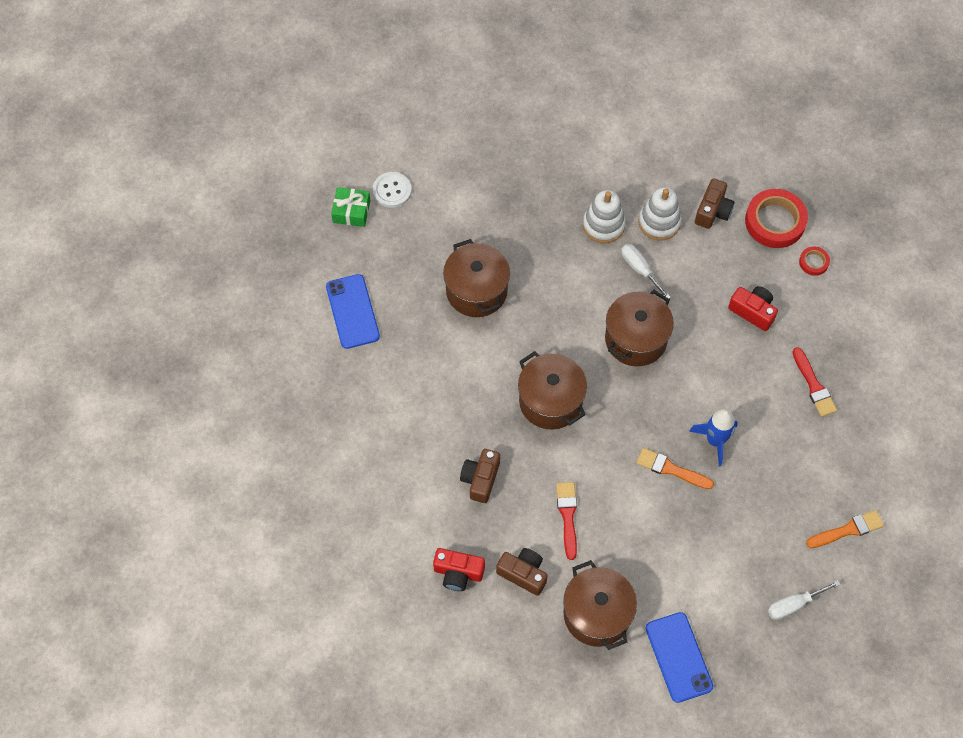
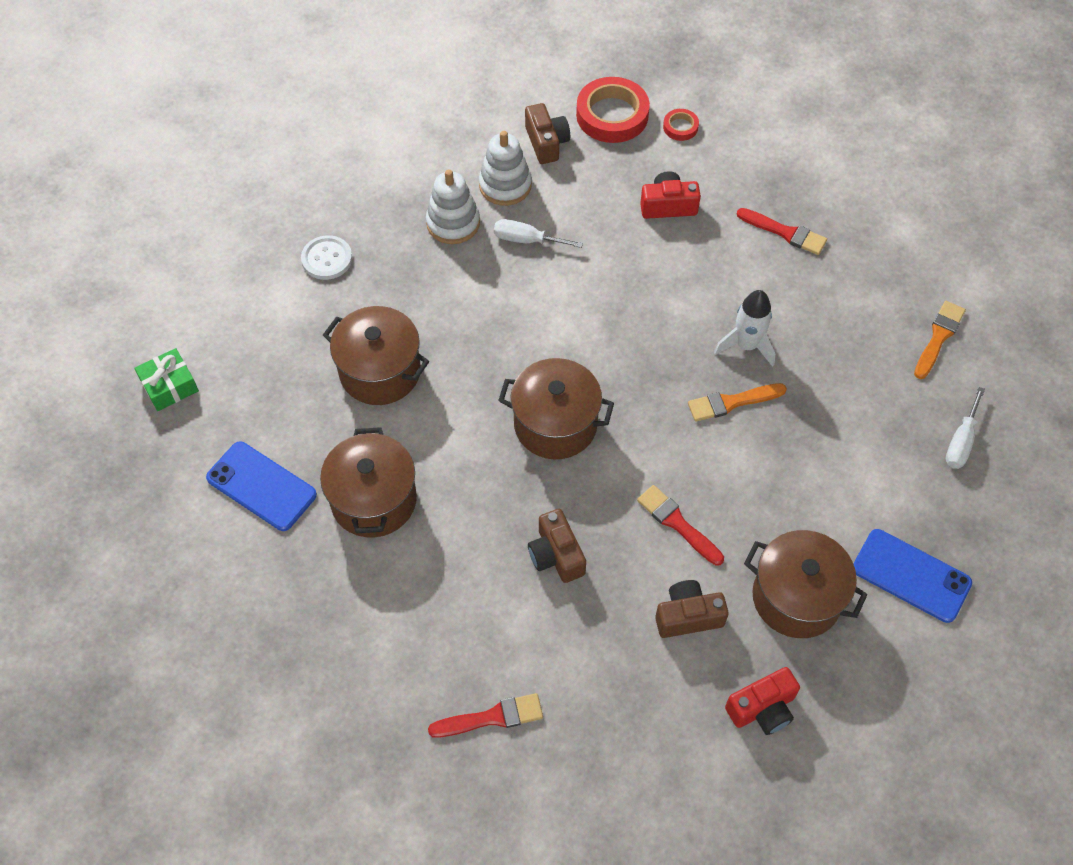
camera: 40 degrees left, 5 degrees down
(365, 541) = (492, 717): none -> red brush
(392, 190) = (198, 335): white button -> white button (327, 259)
(458, 573) = (621, 670): red camera -> red camera (762, 708)
(635, 339) = (583, 306): brown pot -> brown pot (373, 500)
(715, 440) = (746, 345): blue rocket -> white rocket

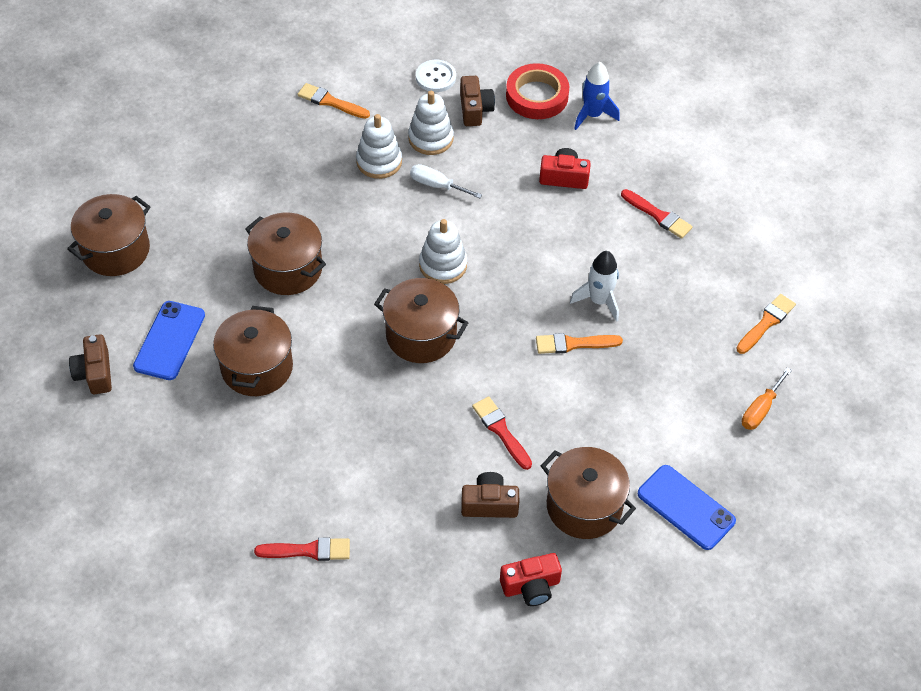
camera: 10 degrees right, 5 degrees down
(169, 386) = (115, 250): green gift -> brown pot
(261, 486) = (169, 341): blue phone -> blue phone turned 60 degrees clockwise
(327, 259) = (267, 173): white button -> white button (435, 77)
(379, 161) = (330, 102): none -> orange brush
(556, 555) = (394, 437): brown camera -> brown camera (95, 373)
(558, 334) = (443, 265): none -> white stacking toy
(680, 127) = (592, 115): red tape -> blue rocket
(961, 441) = (760, 409): white screwdriver -> orange screwdriver

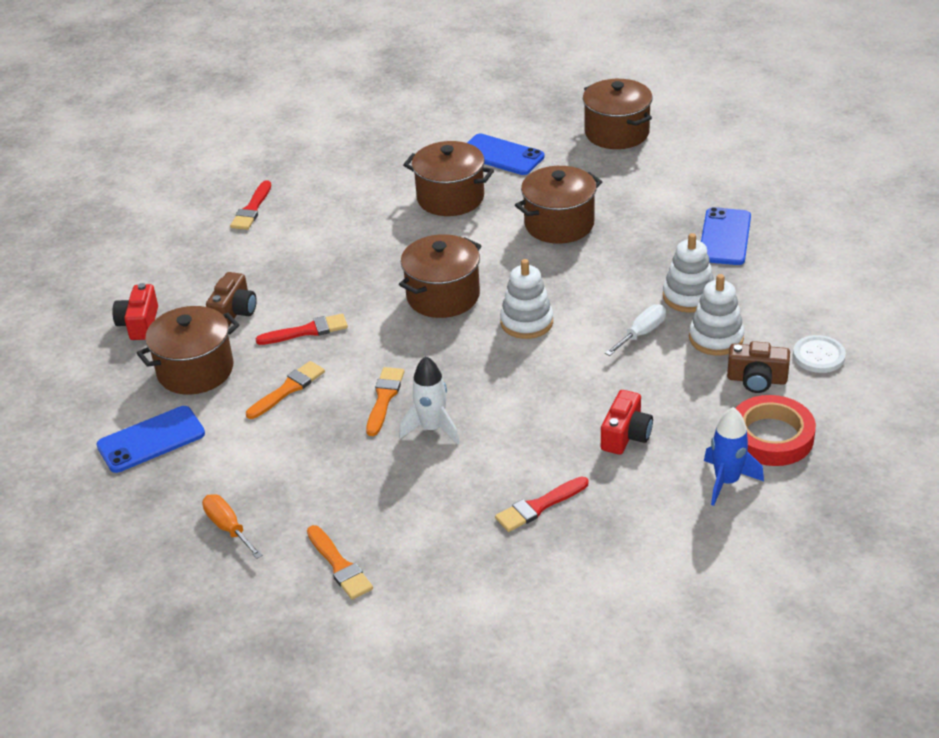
camera: 110 degrees right, 15 degrees down
(95, 373) = (483, 118): brown camera -> none
(286, 148) = (725, 237): none -> blue phone
(330, 102) = (789, 272): orange brush -> orange brush (288, 389)

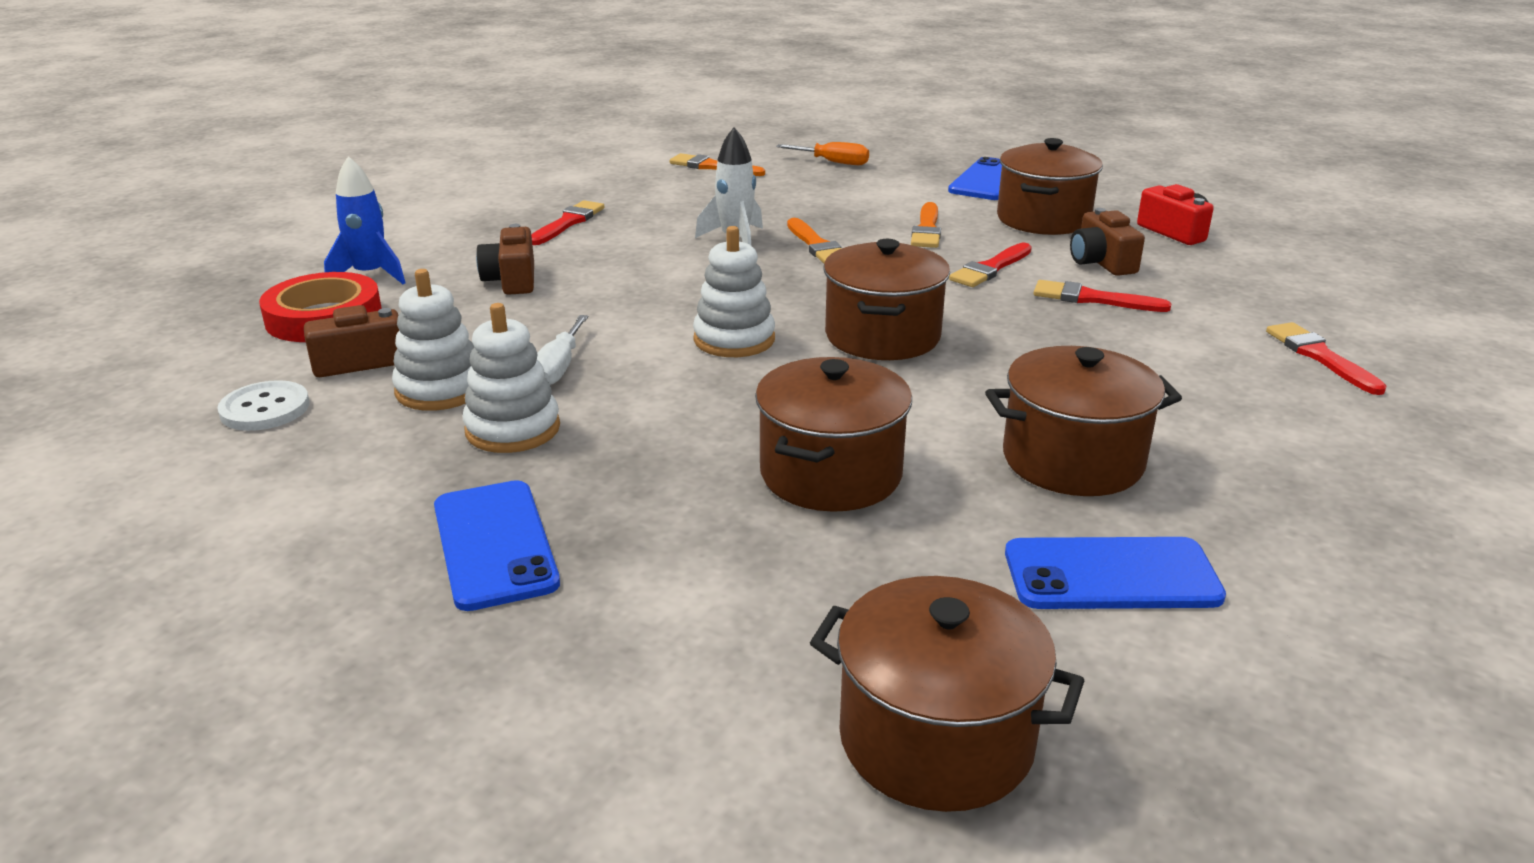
camera: 145 degrees right, 10 degrees down
(290, 284) = (1092, 299): none -> red brush
(626, 435) = (512, 280): red camera -> brown camera

